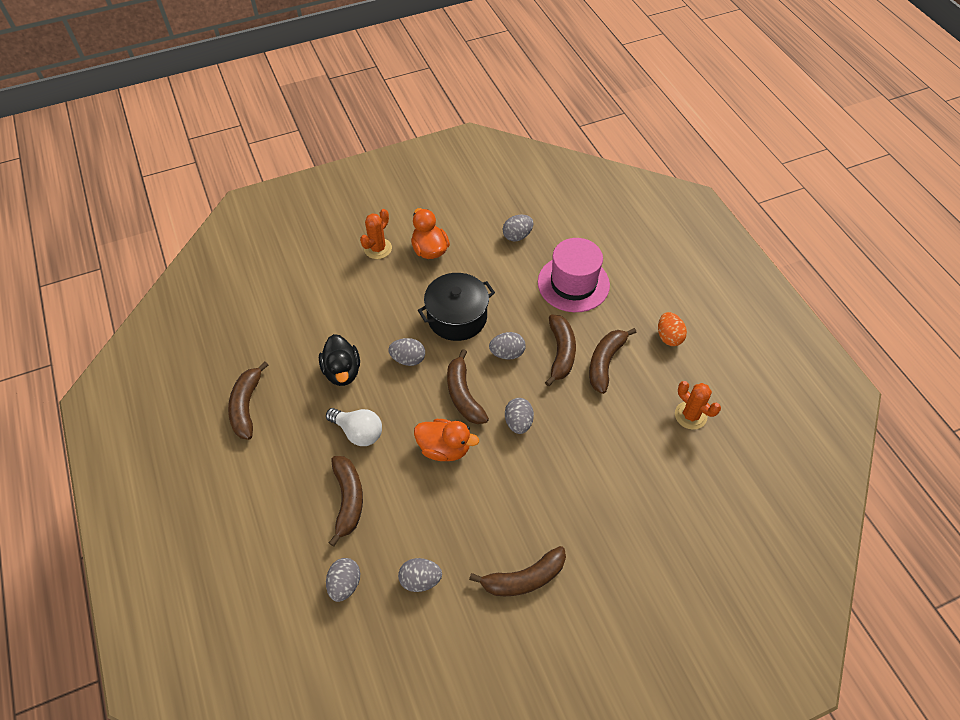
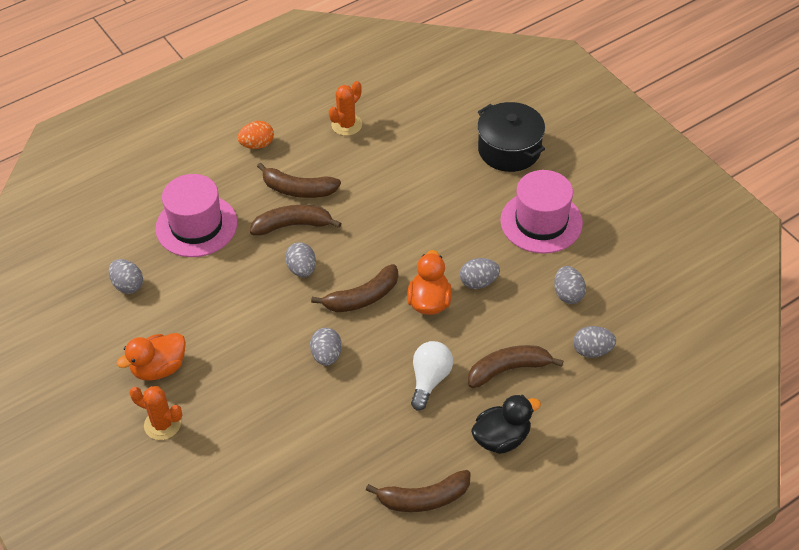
camera: 100 degrees left, 5 degrees down
(342, 371) = (356, 415): black duck -> black duck (501, 438)
(457, 317) = (260, 321): black pot -> black pot (509, 149)
(518, 422) = (385, 248): grey egg -> grey egg (478, 282)
(524, 578) = (541, 222): brown banana -> pink hat

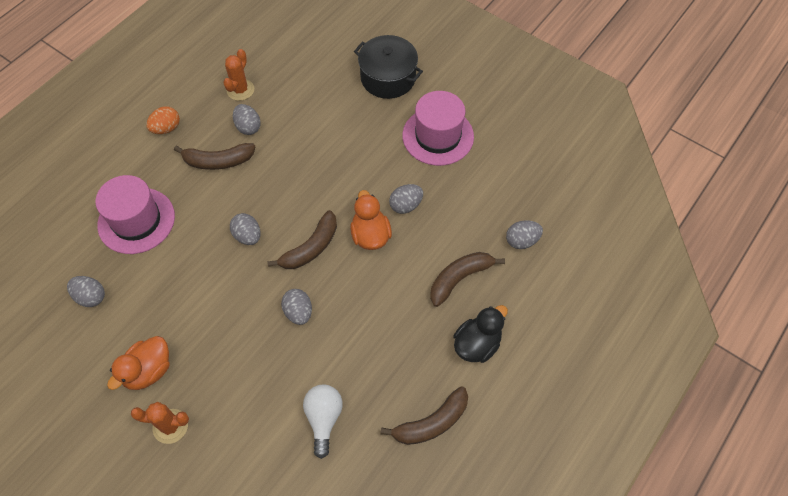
camera: 20 degrees left, 10 degrees up
(292, 225) = (225, 196): brown banana -> none
(430, 380) = (396, 308): white light bulb -> white light bulb (324, 419)
(568, 294) = (483, 195): grey egg -> grey egg (248, 127)

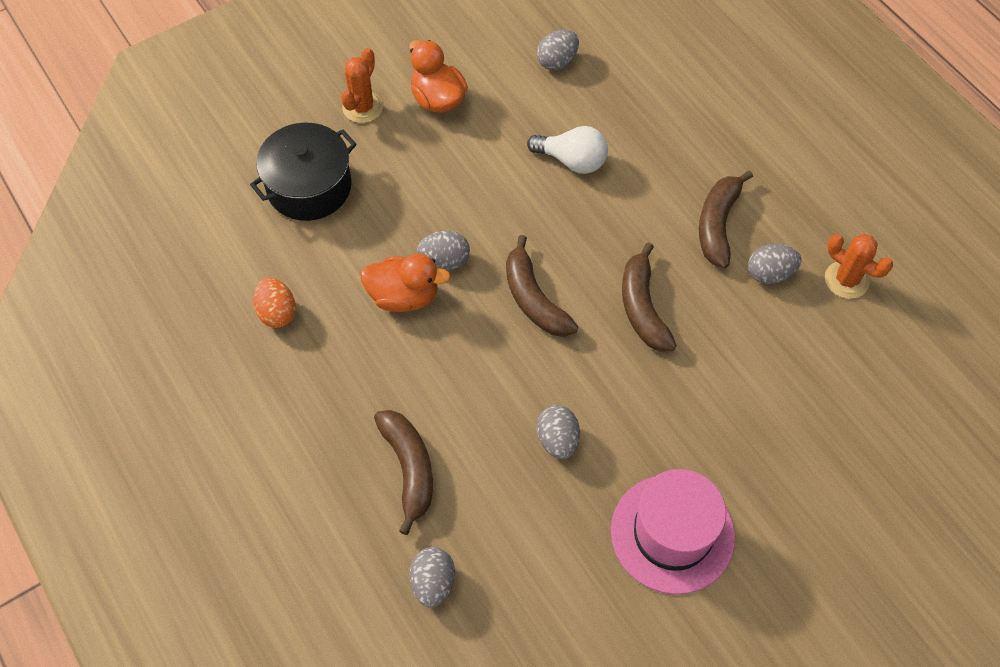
camera: 110 degrees right, 0 degrees up
(136, 220) = (650, 119): pink hat -> none
(166, 128) = (796, 176): orange egg -> orange egg (277, 312)
(247, 236) = (581, 232): grey egg -> none
(324, 419) = (296, 251): white light bulb -> white light bulb (572, 161)
(370, 235) = (525, 377): orange duck -> orange duck (404, 296)
(388, 78) = (819, 498): black pot -> black pot (309, 187)
(431, 423) = (232, 362): brown banana -> brown banana (642, 307)
(477, 344) = (304, 453): black duck -> none

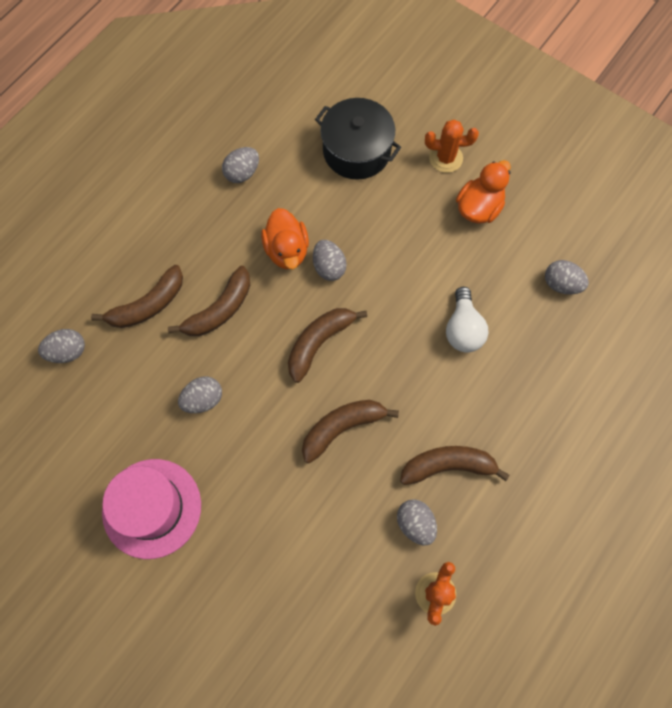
camera: 70 degrees right, 10 degrees up
(277, 312) = (242, 173): orange egg -> grey egg
(450, 389) = (219, 310): none -> brown banana

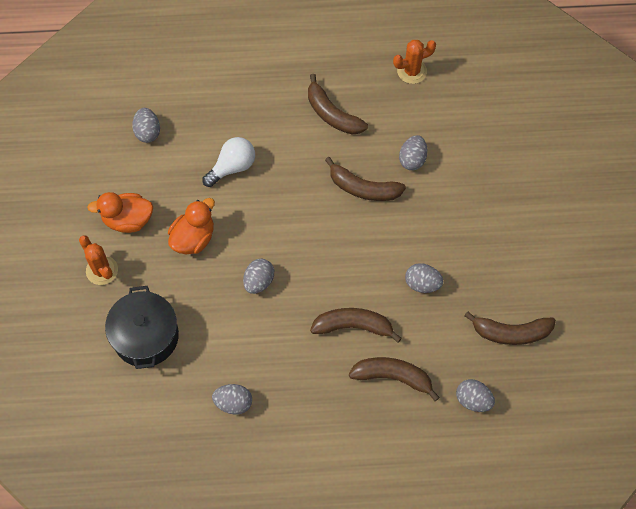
camera: 130 degrees left, 5 degrees down
(152, 508) = (514, 255): pink hat -> none
(287, 250) = (270, 319): orange duck -> orange duck (193, 238)
(319, 343) = (319, 244): brown banana -> brown banana (511, 332)
(415, 523) = (383, 107): grey egg -> grey egg (412, 159)

